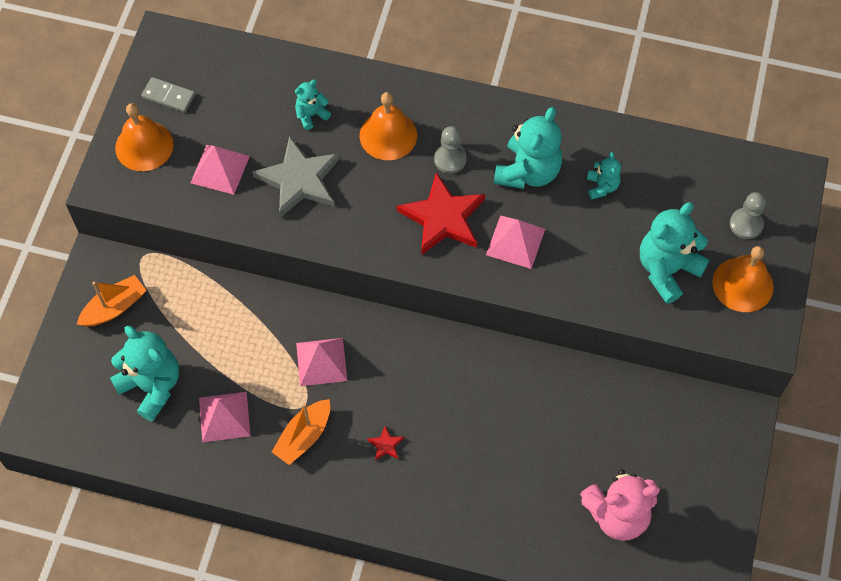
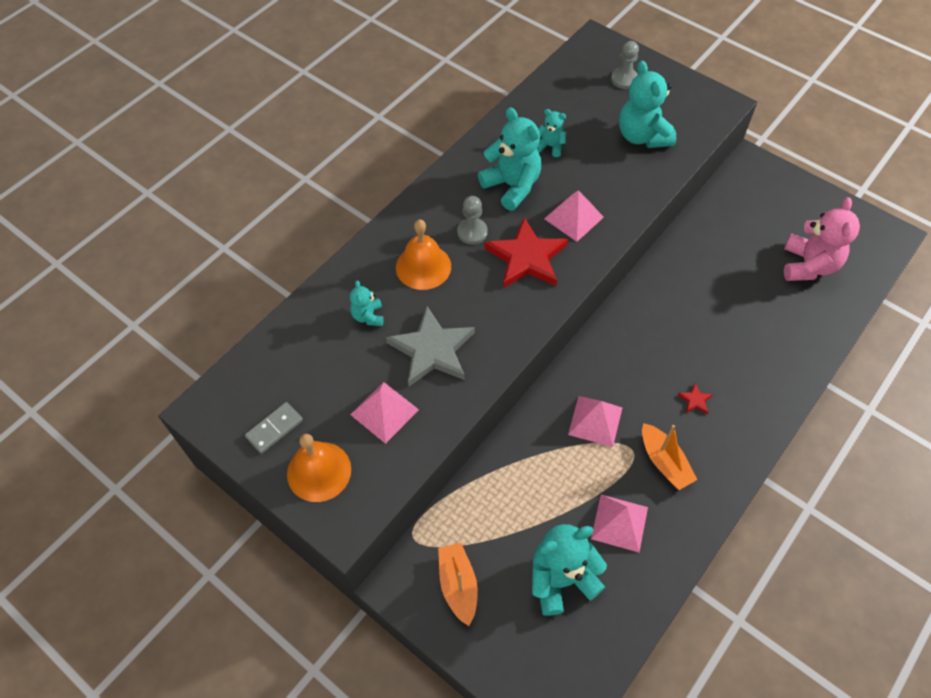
camera: 65 degrees left, 5 degrees down
(742, 284) = (674, 100): orange bell -> none

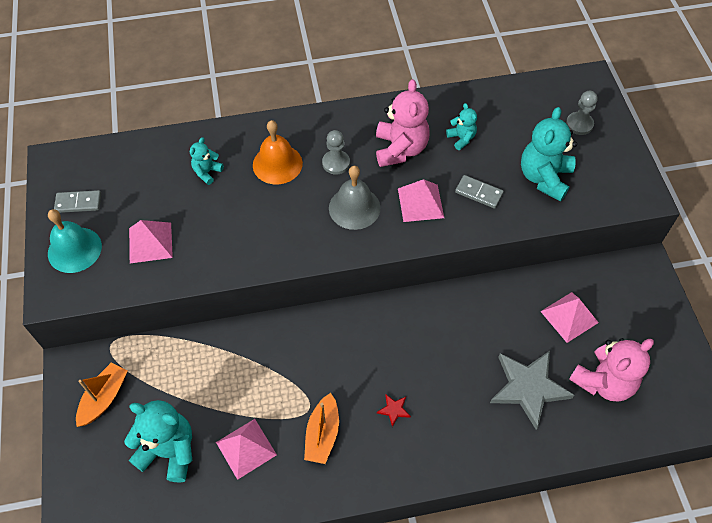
camera: 40 degrees right, 0 degrees up
(319, 471) = (74, 249): orange bell -> turquoise bell
(432, 350) = (222, 224): grey star -> grey star (528, 388)
(512, 186) = (400, 149): turquoise teddy bear -> pink teddy bear
(527, 257) = (354, 207): red star -> grey bell
(595, 421) = (306, 366): pink pyramid -> pink pyramid (569, 317)
(608, 180) = (479, 193): none -> grey domino

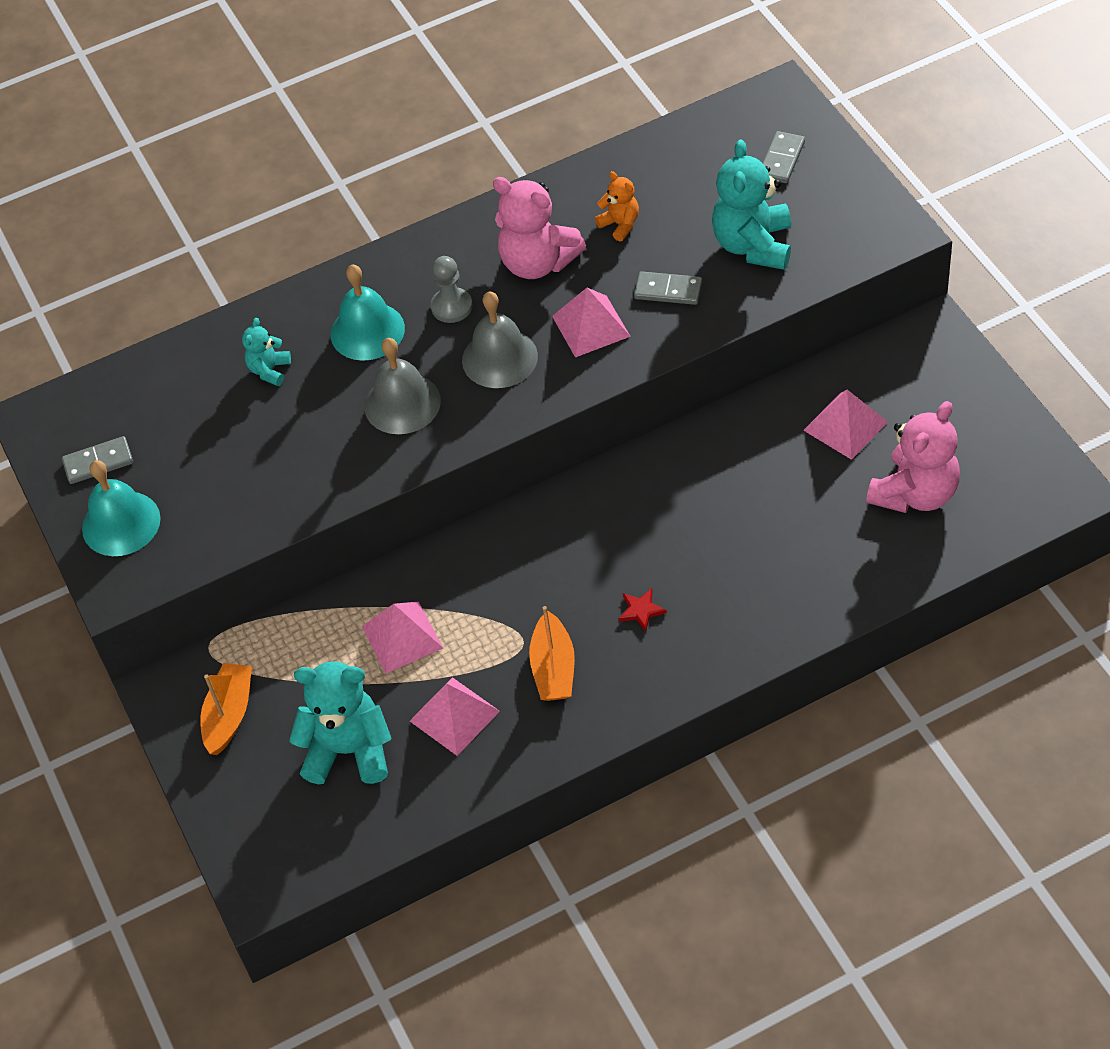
camera: 10 degrees left, 5 degrees down
(150, 242) = (227, 484): pink pyramid -> pink pyramid (402, 637)
(277, 164) = (367, 331): orange bell -> turquoise bell
(281, 220) = (402, 403): none -> grey bell
(400, 149) = (537, 263): pink teddy bear -> pink teddy bear turned 135 degrees clockwise
(461, 138) = (620, 224): turquoise teddy bear -> orange teddy bear
(528, 388) = (816, 530): grey star -> none
(579, 124) = (781, 160): grey pawn -> grey domino

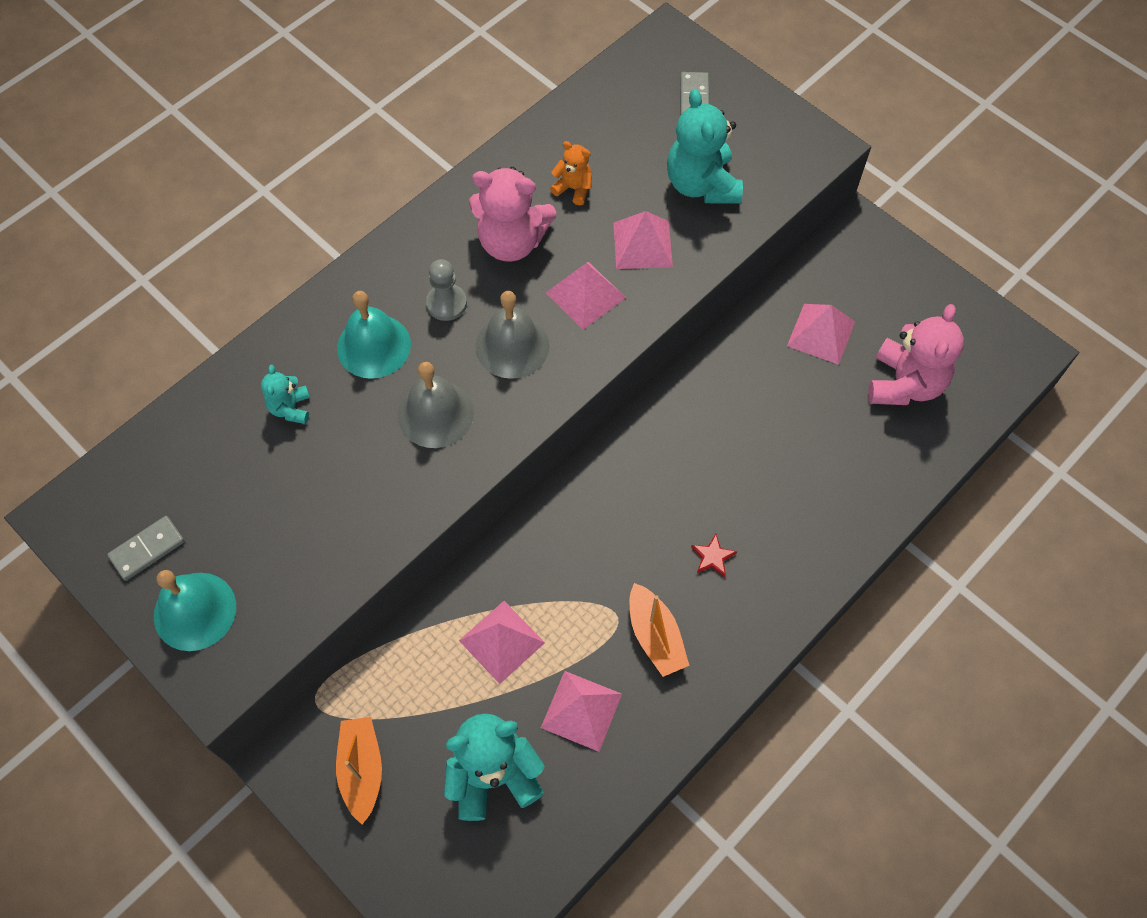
camera: 25 degrees left, 10 degrees up
(668, 290) = (642, 244): grey domino -> pink pyramid

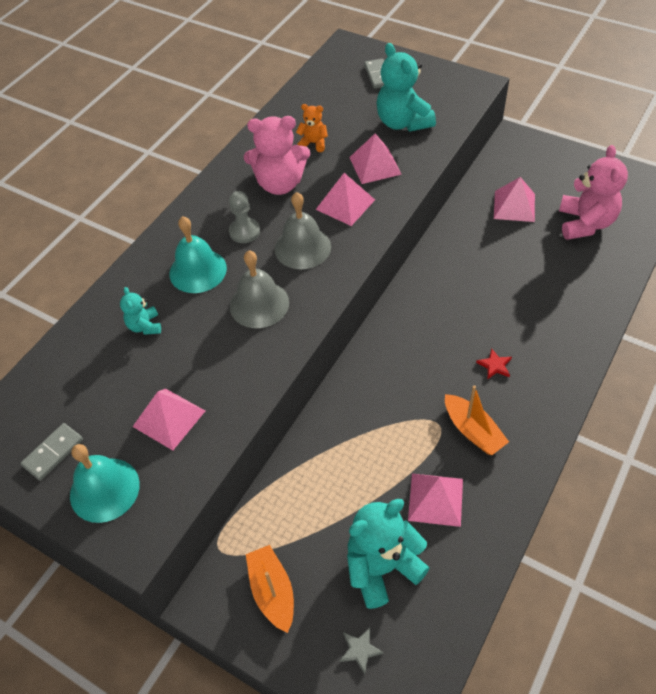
camera: 10 degrees left, 10 degrees down
(439, 863) = (360, 650): none -> grey star
(502, 641) = (355, 464): pink pyramid -> pink pyramid (169, 418)

